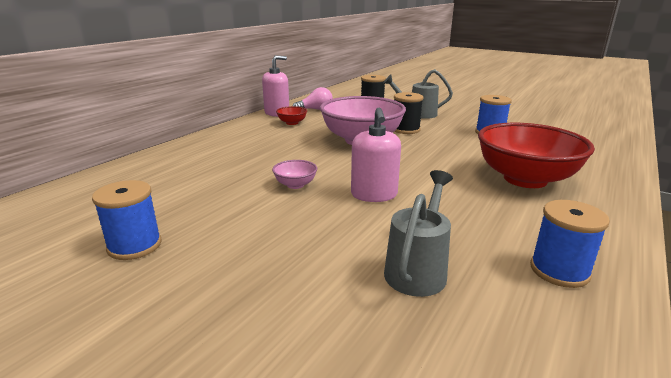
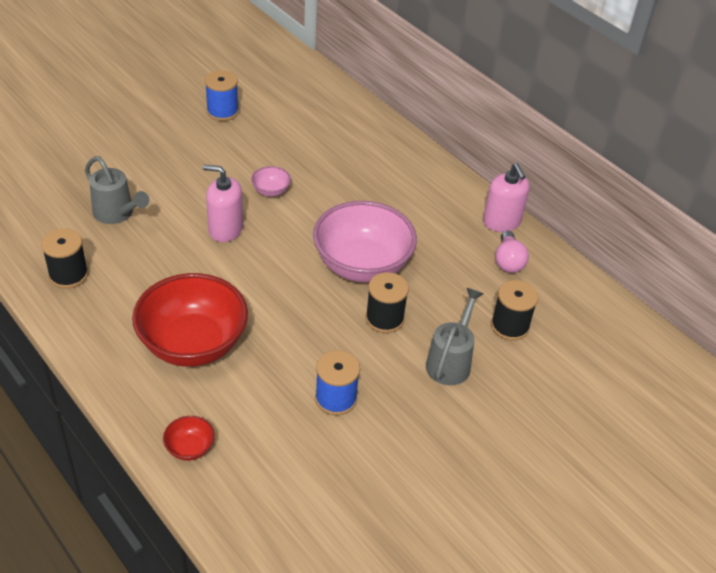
camera: 105 degrees right, 20 degrees up
(292, 123) = (452, 226): red bowl -> red bowl (190, 448)
(559, 271) = (68, 275): blue spool -> black spool

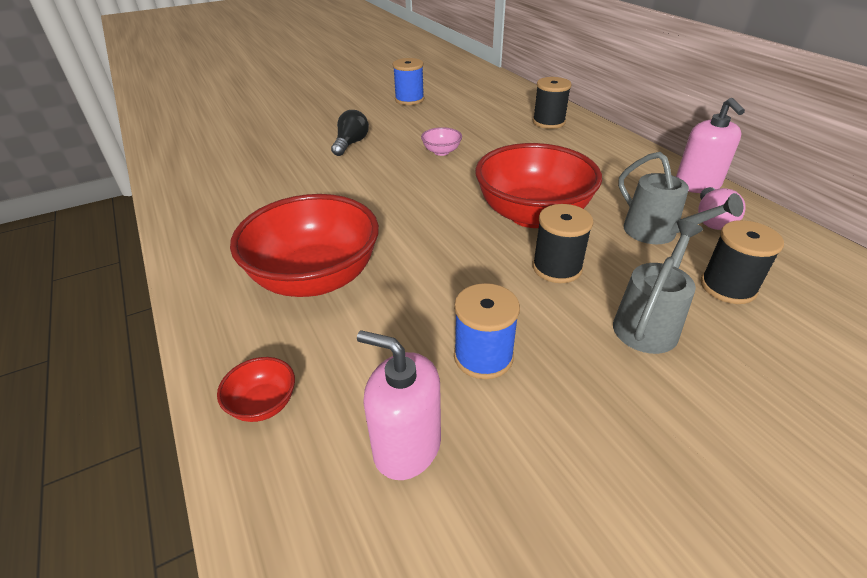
camera: 15 degrees right, 5 degrees down
(68, 275) = (211, 206): black spool -> black spool (548, 122)
(117, 214) = (284, 162): grey watering can -> grey watering can (657, 233)
(177, 184) = (351, 144): none -> black light bulb
(225, 229) = (387, 178): pink soap dispenser -> pink soap dispenser (407, 446)
(362, 265) = (532, 215): pink bowl -> red bowl

